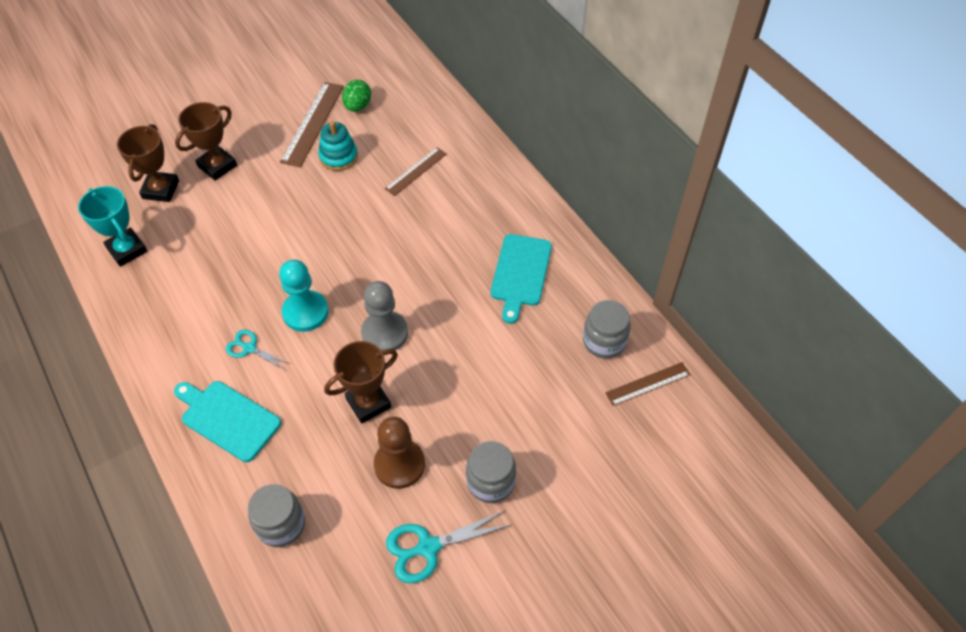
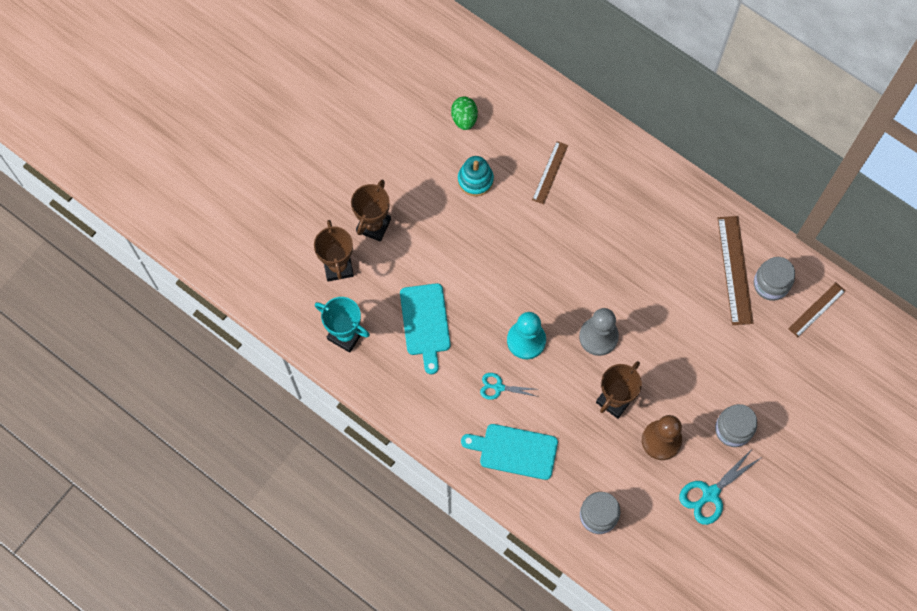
camera: 20 degrees left, 15 degrees up
(312, 123) = (433, 151): brown ruler -> brown ruler (734, 270)
(520, 273) = (681, 244): turquoise cutting board -> turquoise cutting board (425, 323)

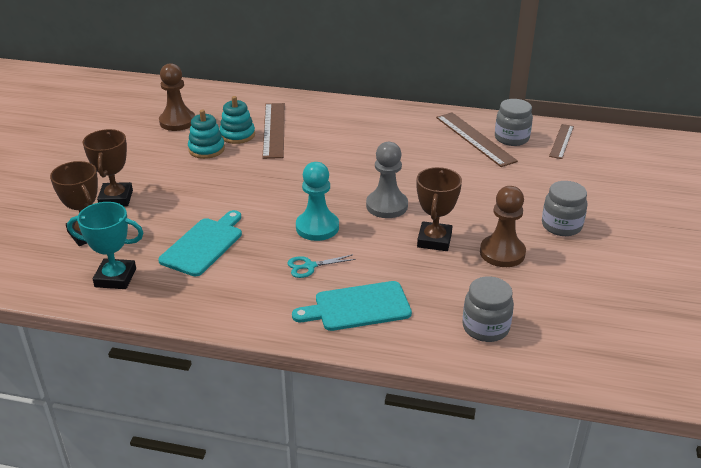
camera: 25 degrees left, 35 degrees down
(425, 323) = (203, 245): turquoise cutting board -> turquoise cutting board turned 120 degrees counterclockwise
(464, 119) = (177, 122): green egg -> brown pawn
(512, 167) = (237, 135): none -> turquoise stacking toy
(550, 172) = (273, 130): brown ruler -> brown ruler, size x1.62
(710, 494) = (582, 274): turquoise scissors -> none

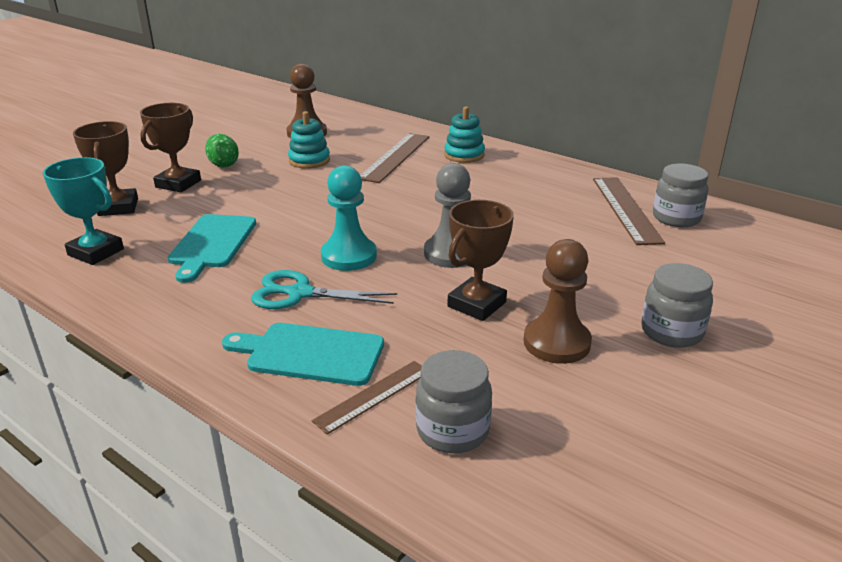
camera: 25 degrees right, 5 degrees down
(136, 170) = (223, 164): none -> green egg
(203, 245) = (212, 243): turquoise cutting board -> turquoise cutting board turned 135 degrees clockwise
(237, 135) = (353, 154): turquoise stacking toy -> turquoise stacking toy (464, 155)
(310, 266) = (300, 293): turquoise scissors -> turquoise scissors, size x1.60
(561, 141) = (747, 234): brown ruler -> brown ruler (373, 396)

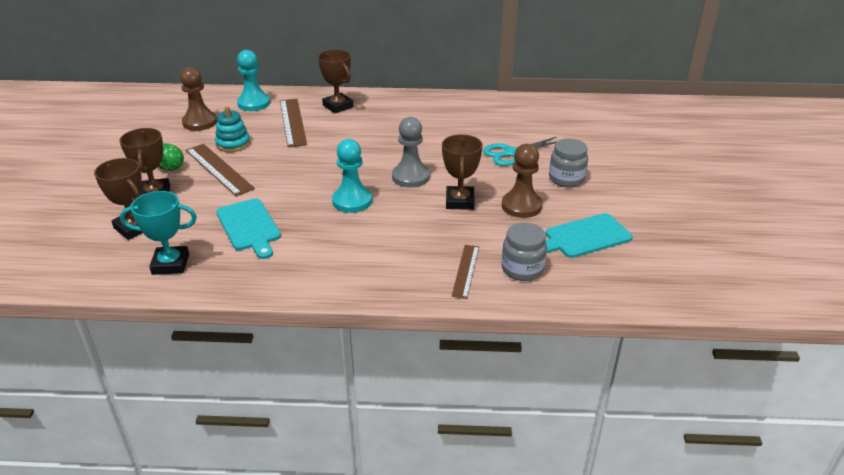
camera: 35 degrees left, 5 degrees up
(300, 293) = (353, 235): turquoise scissors -> turquoise scissors (511, 153)
(310, 354) = (405, 265): turquoise cutting board -> turquoise cutting board (584, 237)
(380, 130) = (254, 103): none -> turquoise pawn
(464, 155) = (338, 106): turquoise stacking toy -> brown trophy
(625, 209) = (475, 115): brown ruler -> brown ruler (218, 169)
(676, 218) = (506, 112): grey jar -> none

